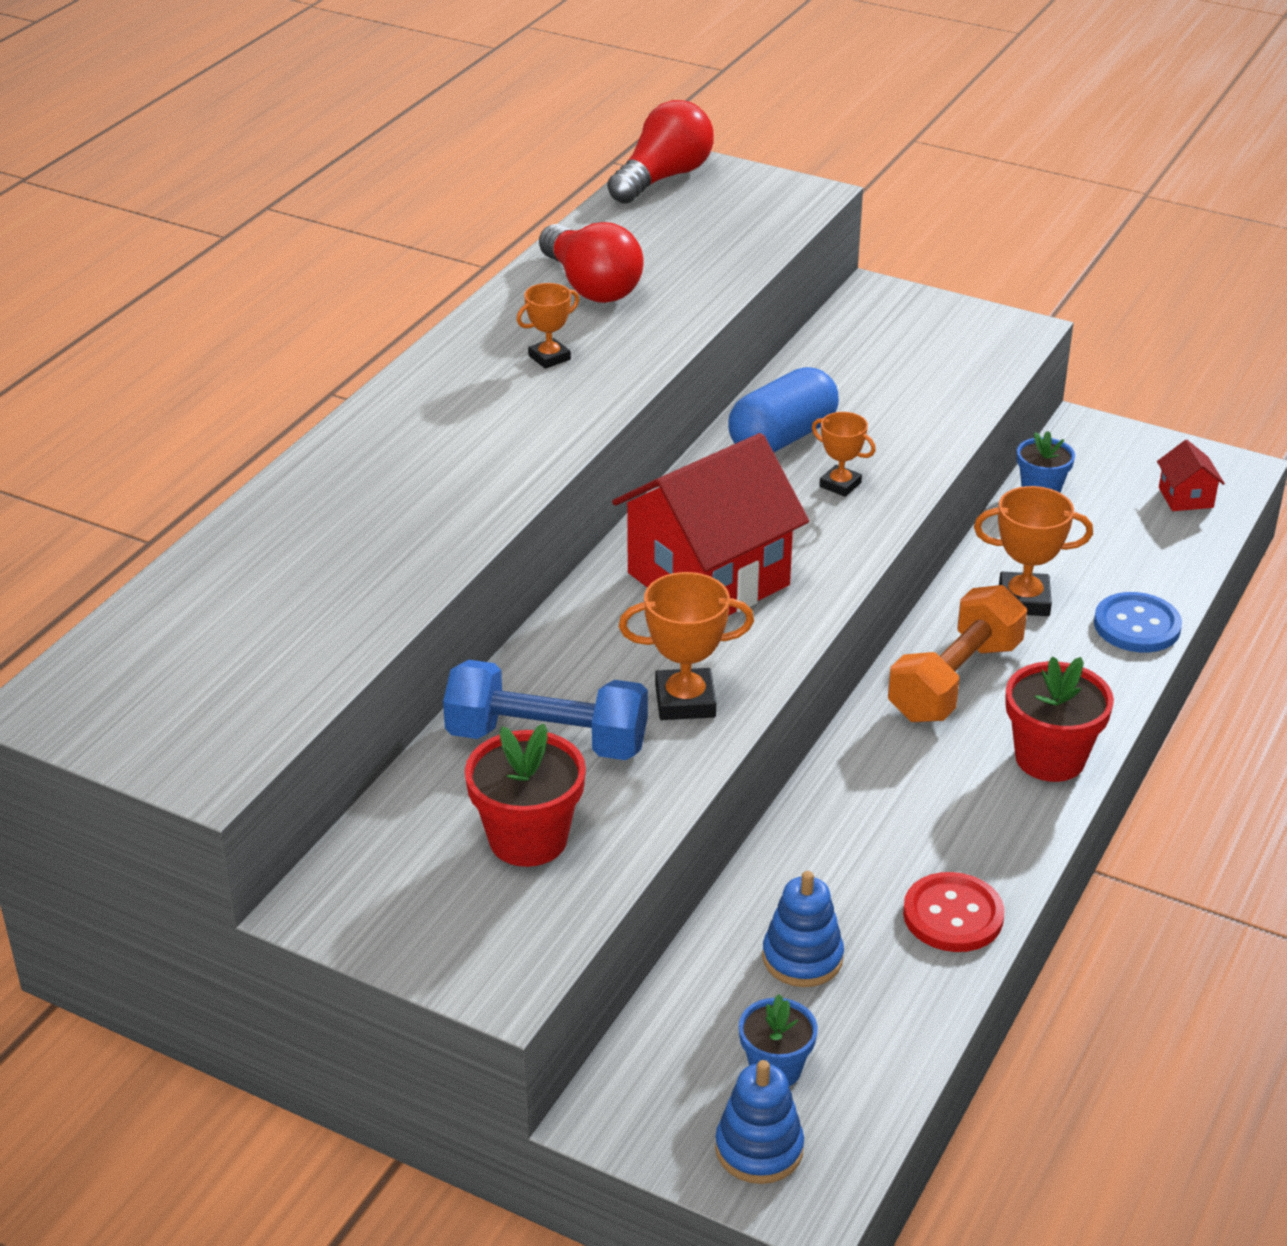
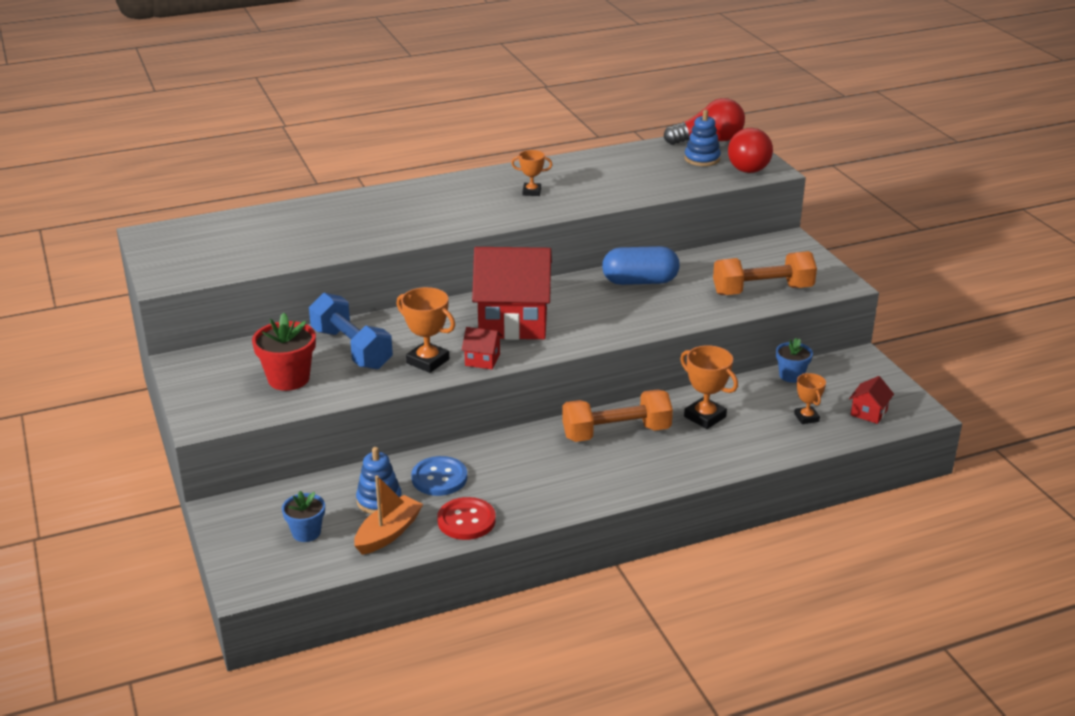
camera: 40 degrees right, 5 degrees down
(591, 286) = (598, 171): red light bulb -> red light bulb (748, 164)
(755, 659) = (482, 360): none -> red house
(759, 1149) = (256, 556): blue stacking toy -> blue stacking toy (702, 159)
(840, 485) = (635, 311): orange trophy -> orange trophy (806, 417)
(883, 997) = (388, 533): none -> orange boat
(947, 381) = (762, 290): none -> orange dumbbell
(1050, 758) = (611, 485): red flower pot -> none
(1137, 625) = (747, 454): blue button -> blue button (439, 478)

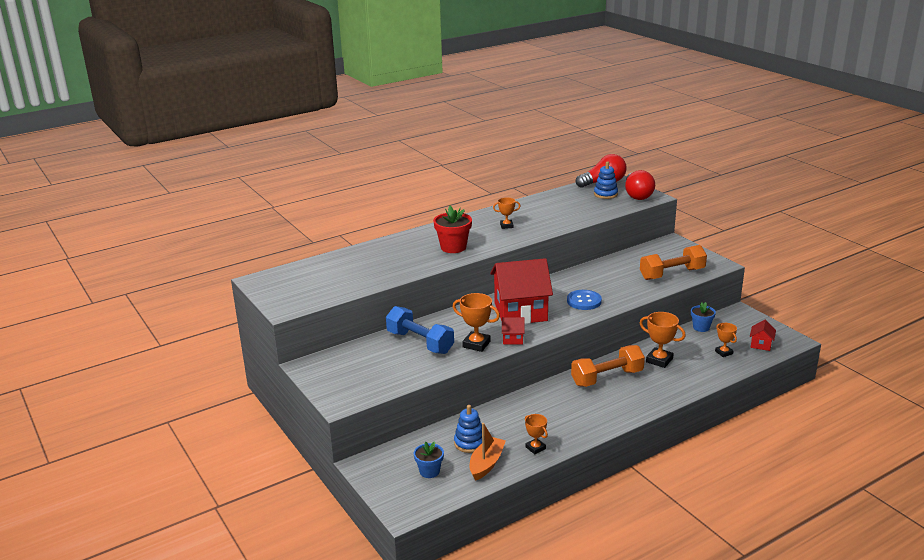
camera: 10 degrees left, 5 degrees down
(288, 379) = (386, 367): red flower pot -> red flower pot (453, 247)
(439, 478) = (503, 422): blue button -> blue button (584, 301)
(466, 520) = (535, 448): red button -> orange trophy
(640, 281) = (590, 277): blue capsule -> none

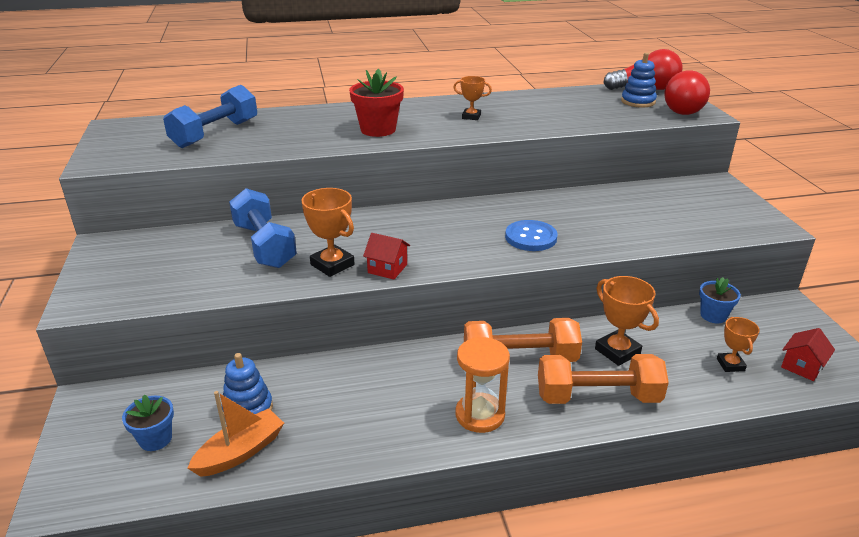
camera: 20 degrees right, 5 degrees up
(342, 272) = (215, 134): none -> blue dumbbell
(520, 312) = (431, 233): red house -> none
(535, 448) = (330, 447): orange trophy -> none
(605, 412) = (480, 415): none -> orange hourglass
(672, 274) = (690, 226): orange dumbbell -> orange dumbbell (597, 397)

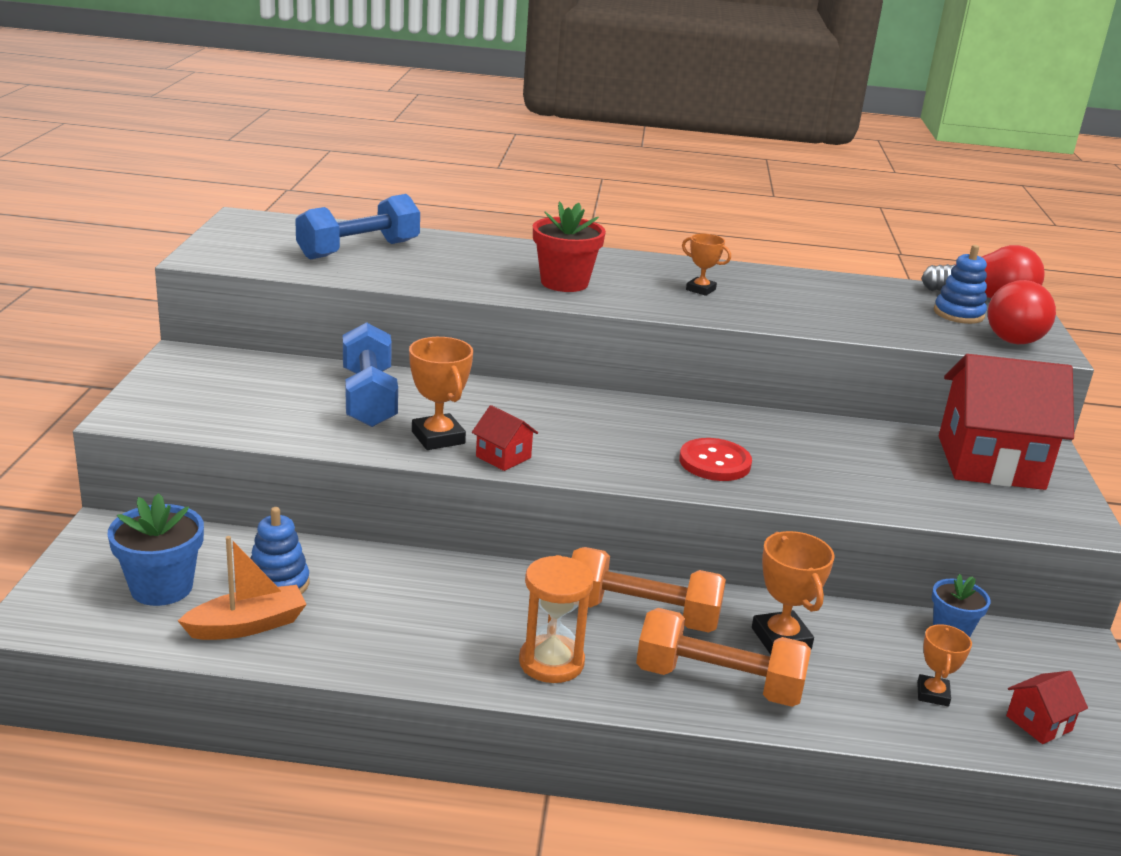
camera: 15 degrees right, 5 degrees down
(155, 439) = (161, 588): blue flower pot -> blue flower pot, size x1.57
(531, 237) = (715, 462): blue button -> red button
(694, 196) = (990, 462): none -> red house

